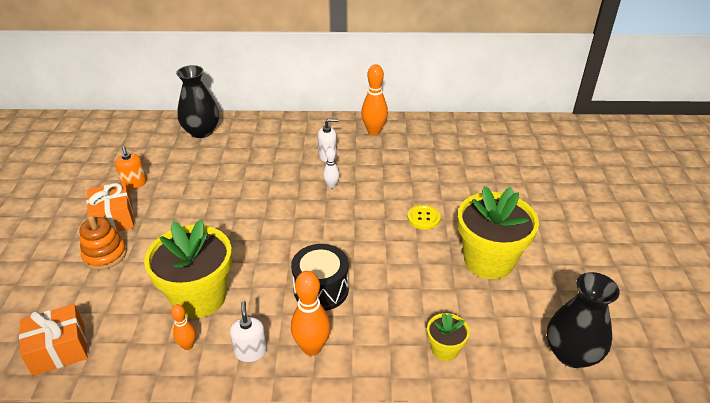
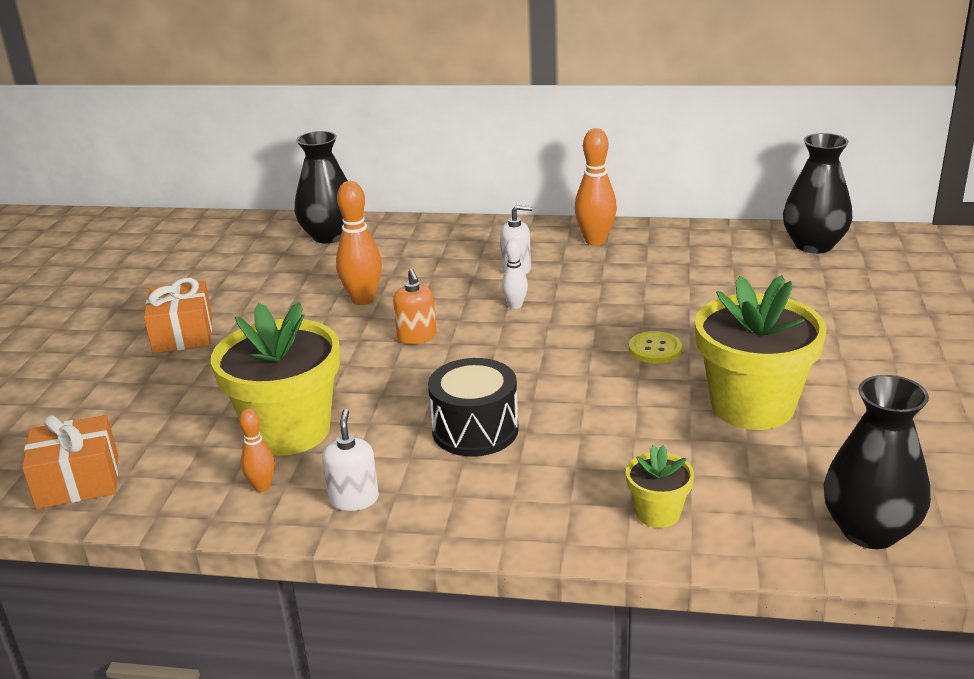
camera: 10 degrees right, 10 degrees down
(105, 255) = (162, 376): orange stacking toy -> none
(134, 183) = (220, 295): orange soap dispenser -> orange soap dispenser (417, 337)
(312, 348) = (448, 500): orange bowling pin -> orange bowling pin (363, 300)
(506, 132) = (813, 245): none -> black vase

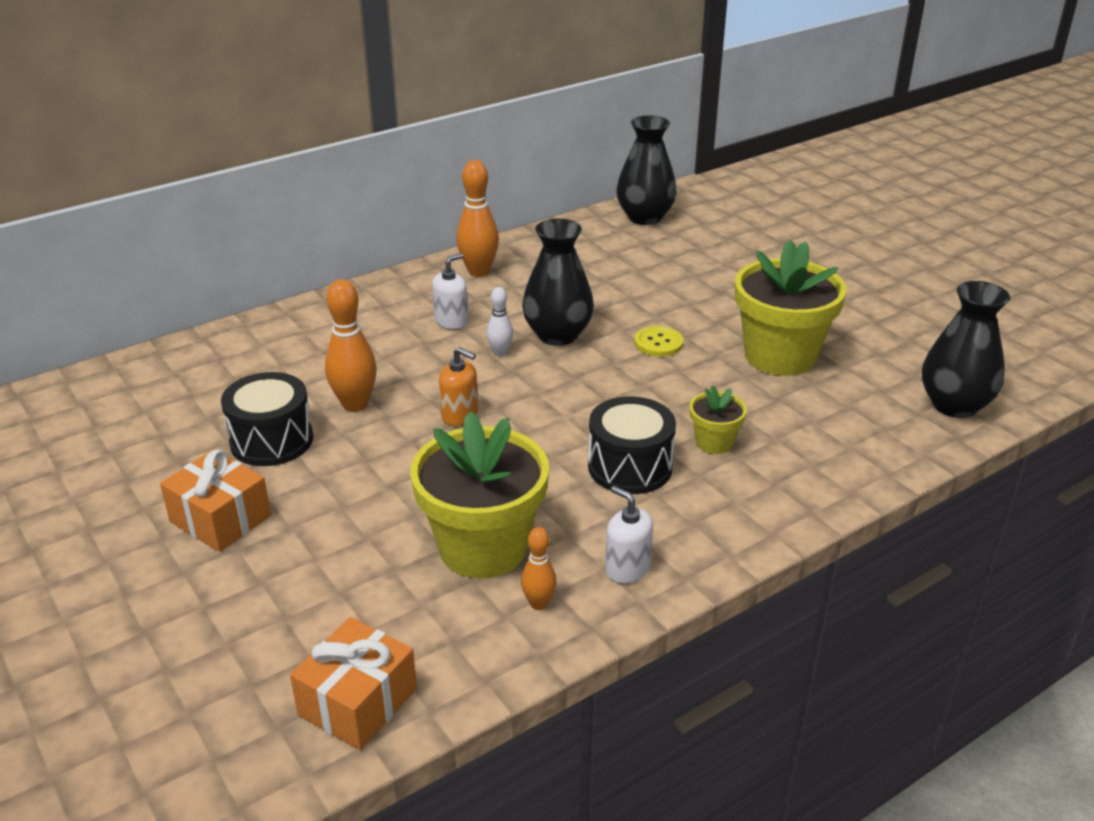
camera: 45 degrees left, 5 degrees up
(281, 300) = (271, 440): none -> black drum
(329, 236) = (214, 358): black vase -> black vase (557, 335)
(658, 513) = (835, 460): yellow flower pot -> yellow flower pot (714, 442)

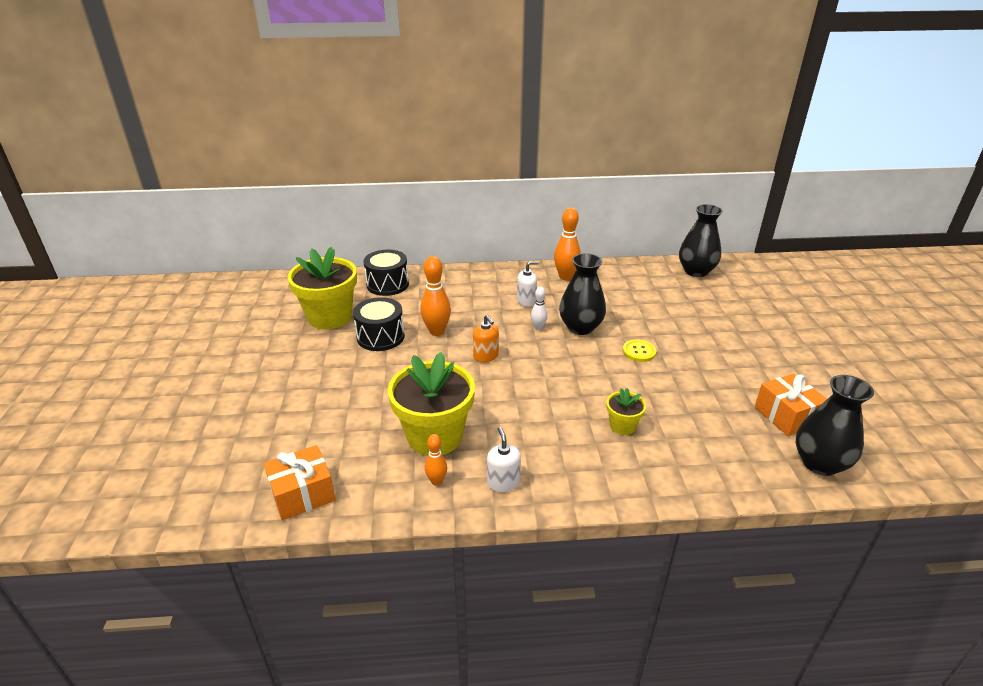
camera: 30 degrees right, 0 degrees up
(220, 519) = (323, 369): orange gift -> orange gift (786, 416)
(630, 467) = (557, 421): black drum -> black drum (387, 284)
(780, 356) = (714, 386): yellow flower pot -> yellow flower pot (330, 317)

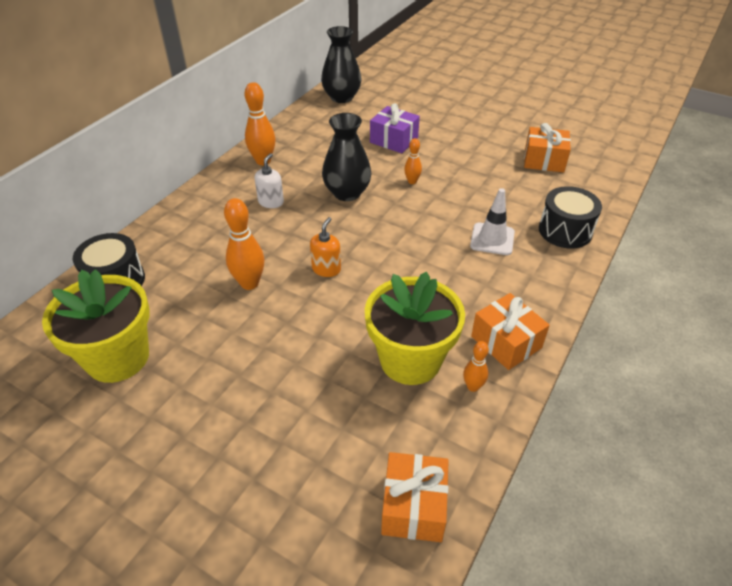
camera: 55 degrees left, 10 degrees up
(380, 337) = (209, 330): black drum -> black drum (565, 231)
(486, 356) = (326, 269): orange soap dispenser -> orange soap dispenser turned 75 degrees counterclockwise
(503, 482) = (506, 342): white soap dispenser -> orange gift
(538, 327) = (320, 216): white bowling pin -> none
(622, 426) = (492, 239): yellow flower pot -> white traffic cone
(639, 352) = (412, 181): yellow button -> orange bowling pin
(680, 320) = (394, 140): none -> purple gift
(820, 463) = (598, 176): black vase -> none

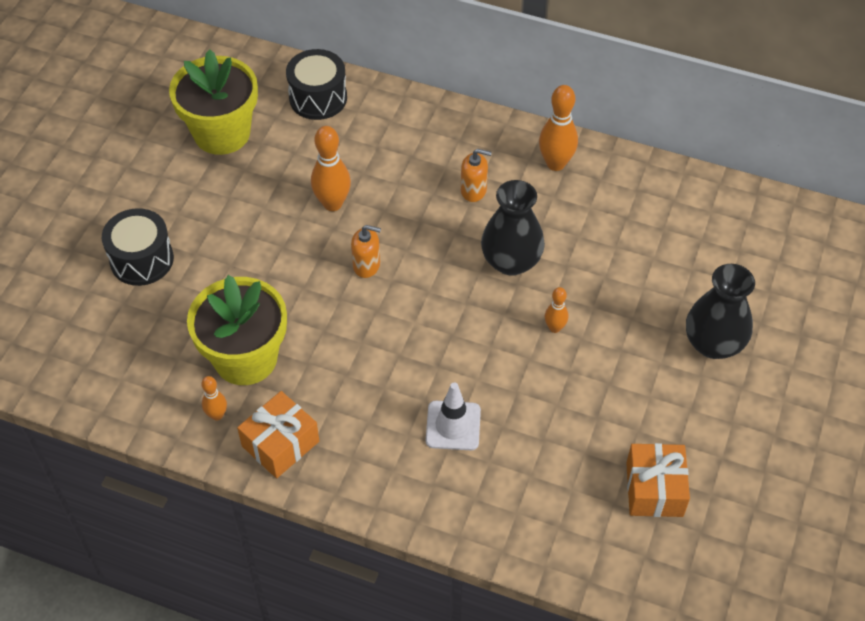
camera: 80 degrees right, 10 degrees up
(271, 202) = (473, 190): white soap dispenser -> orange soap dispenser
(341, 97) = (747, 216): black vase -> black vase (713, 343)
(394, 140) = (650, 296): purple gift -> none
(413, 506) = (86, 377): orange gift -> none
(565, 231) = (488, 511): black drum -> black drum (142, 259)

